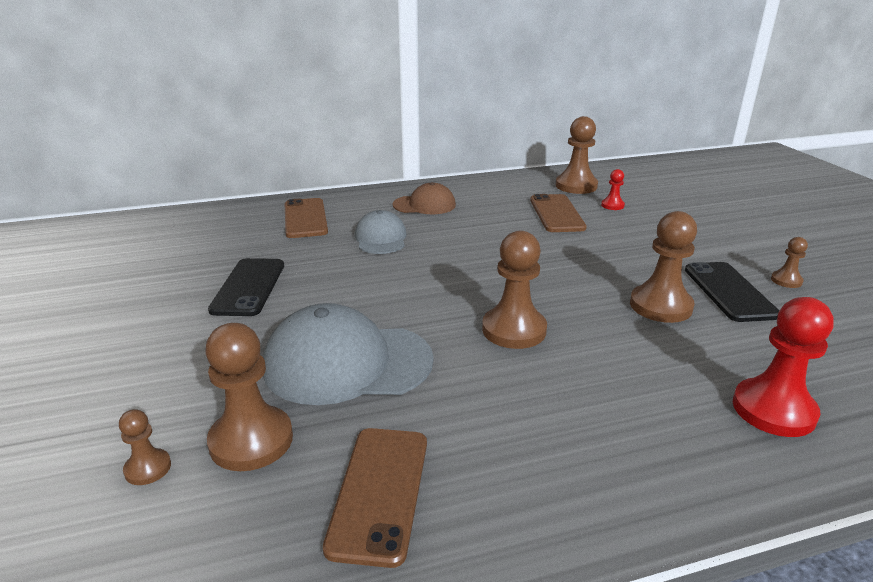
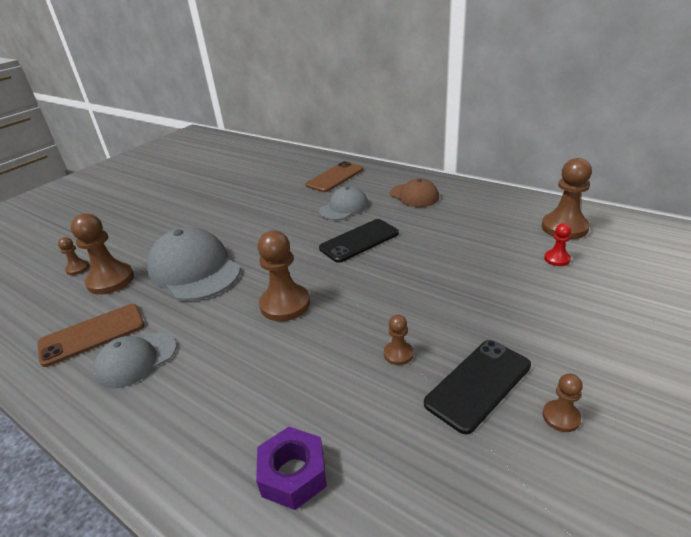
camera: 55 degrees right, 5 degrees up
(248, 287) = (239, 207): black phone -> black phone (359, 241)
(492, 463) = (136, 360): none -> grey cap
(557, 214) = (490, 243): brown phone -> none
(660, 306) = (398, 354): brown pawn -> brown pawn, size x0.51
(773, 410) = (293, 474): red pawn -> purple nut

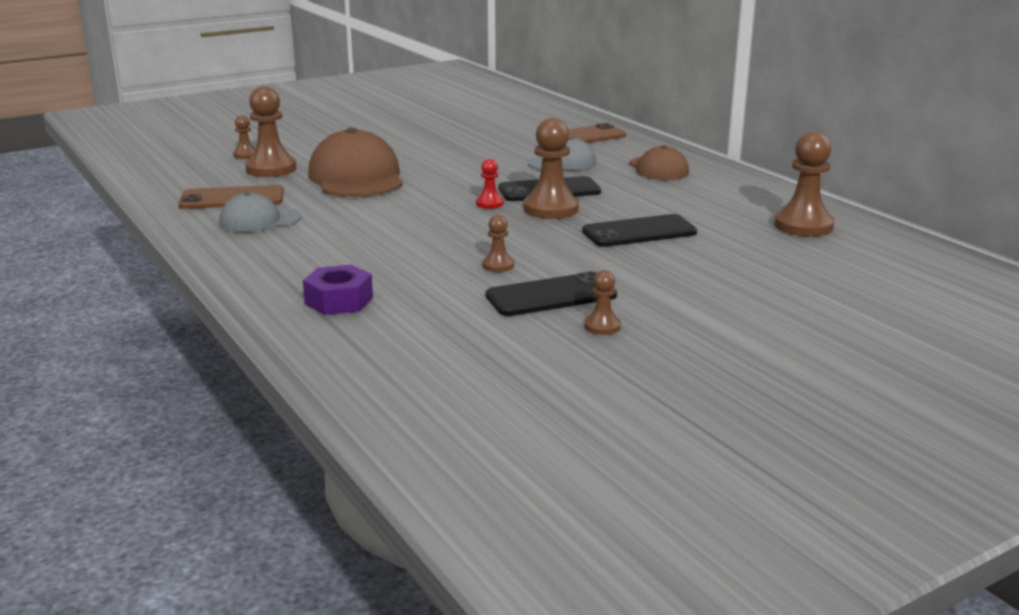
camera: 20 degrees right, 10 degrees down
(194, 270) = (356, 177): grey cap -> brown cap
(285, 304) = (423, 216): brown pawn -> brown pawn (551, 209)
(466, 270) = (639, 232): none -> black phone
(557, 259) = (754, 245): red pawn -> red pawn (489, 203)

